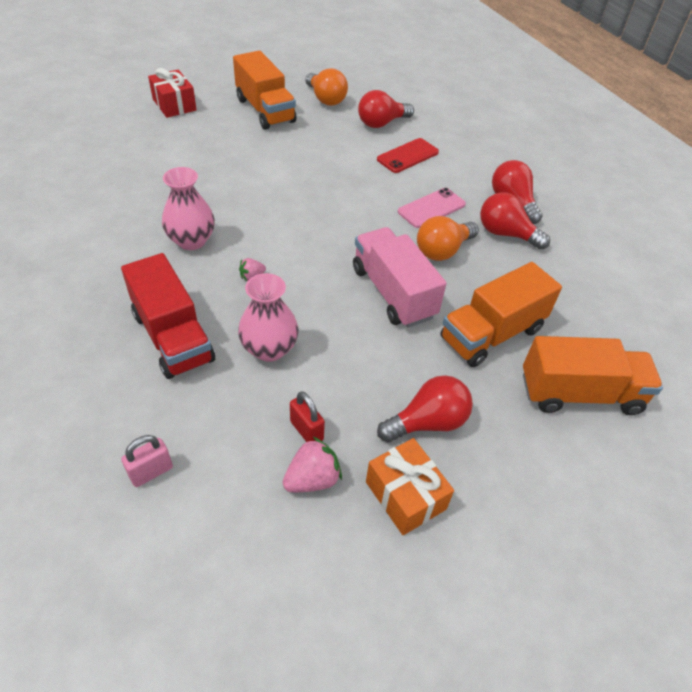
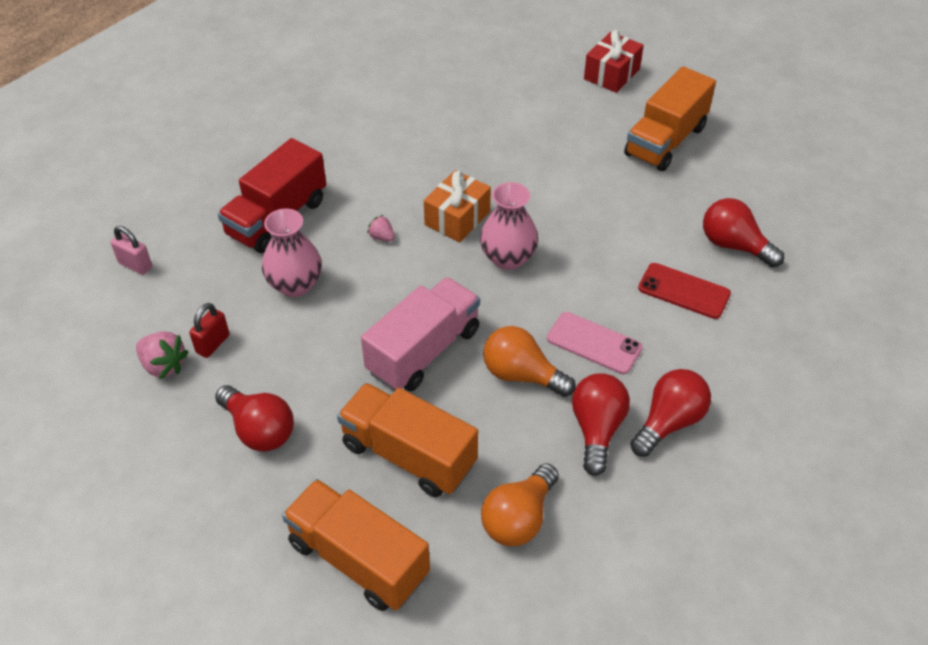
camera: 70 degrees right, 0 degrees up
(191, 240) = (405, 177): pink vase -> pink vase (508, 258)
(326, 99) = (739, 180): orange light bulb -> orange light bulb (519, 518)
(405, 495) = (169, 436): orange gift -> orange gift (457, 218)
(580, 393) = (358, 559): orange truck -> orange truck turned 150 degrees clockwise

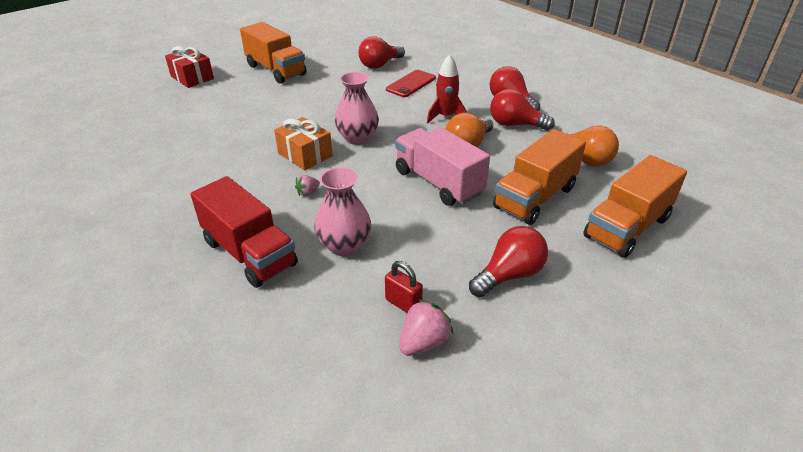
camera: 80 degrees left, 10 degrees down
(135, 265) = (265, 370): pink padlock -> none
(594, 343) = (446, 117): pink phone -> red rocket

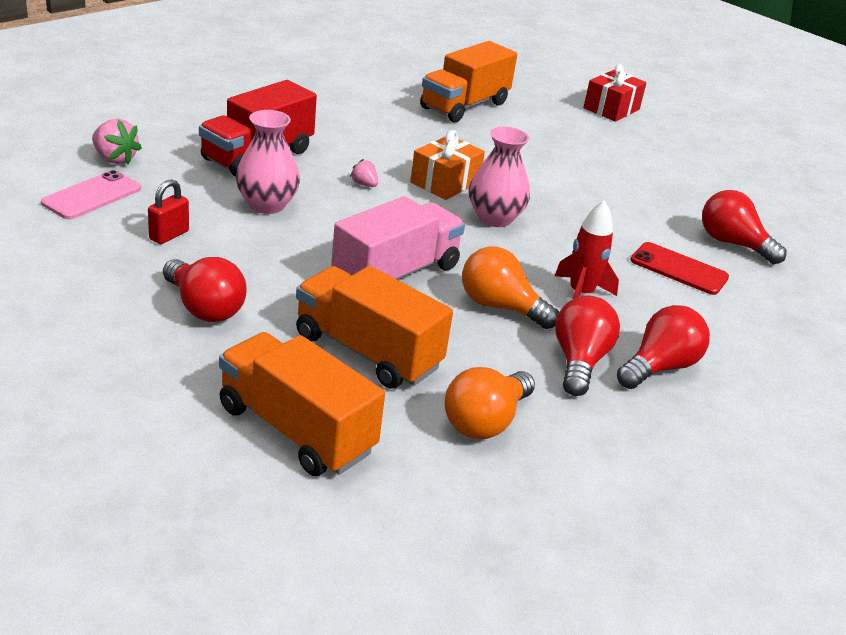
camera: 80 degrees right, 5 degrees down
(276, 70) = (663, 161): orange truck -> orange truck (464, 106)
(331, 370) = (92, 196): none -> pink phone
(424, 342) = (112, 243): pink strawberry -> pink strawberry (115, 159)

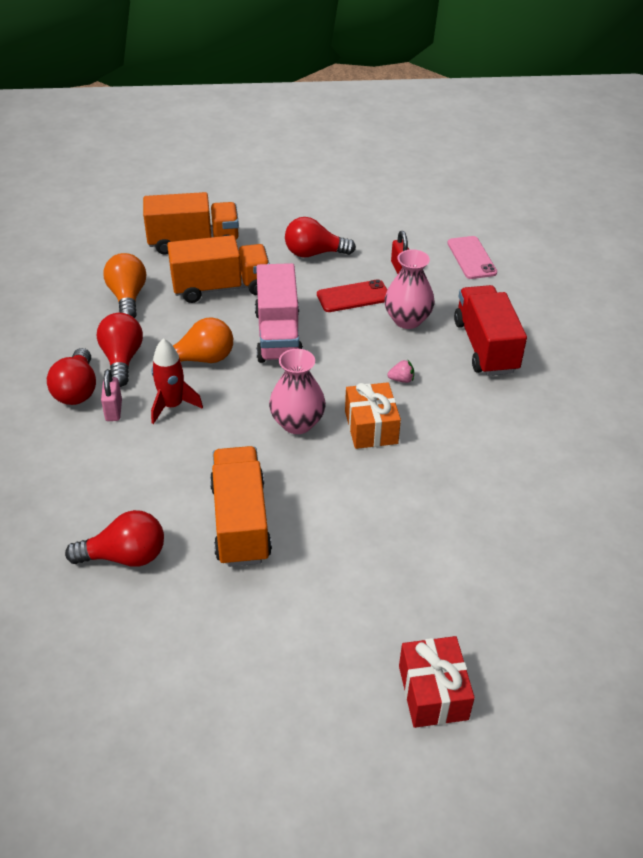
camera: 135 degrees right, 10 degrees up
(115, 159) = (519, 282): pink strawberry -> none
(464, 106) = (513, 539): orange truck -> orange truck (240, 522)
(579, 361) = (122, 359): red light bulb -> red light bulb turned 150 degrees counterclockwise
(640, 327) = (113, 410): none -> pink padlock
(679, 269) = (138, 485): red phone -> red phone (353, 296)

